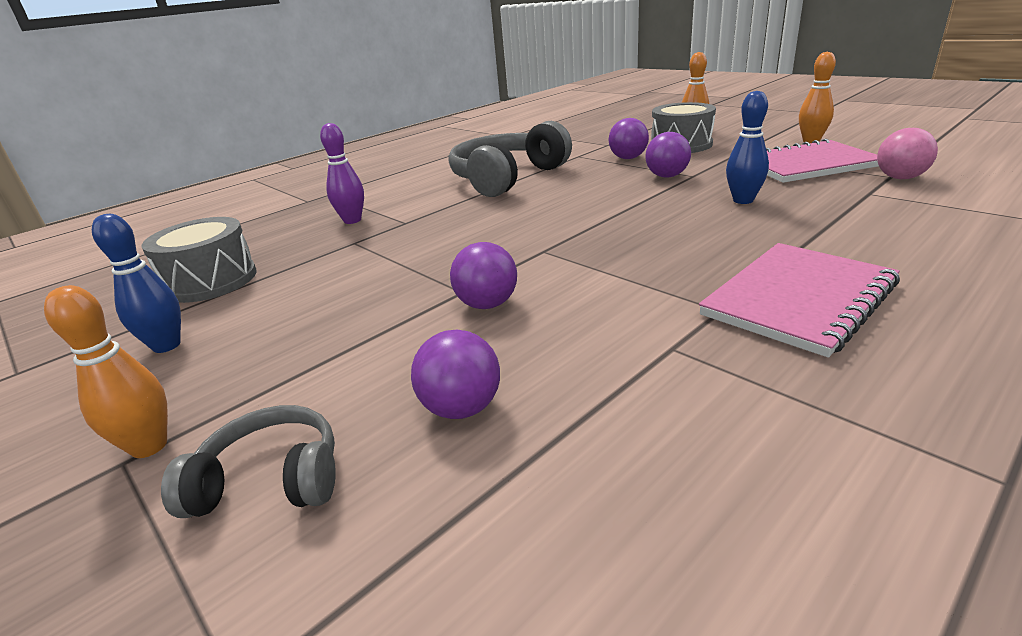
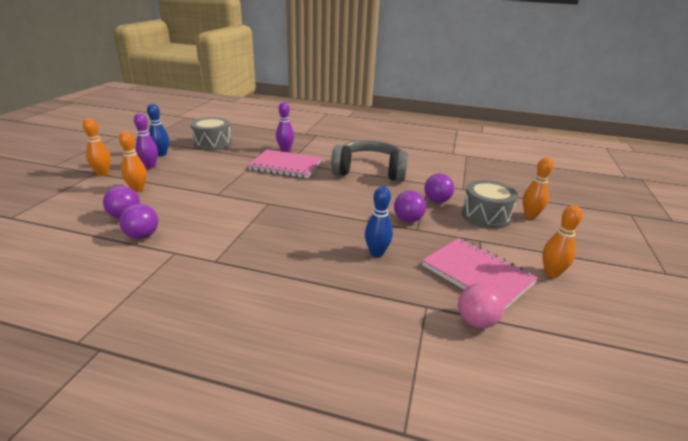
camera: 55 degrees right, 0 degrees up
(216, 364) = (150, 166): none -> purple bowling pin
(270, 480) = (86, 196): grey headphones -> none
(329, 386) = (138, 189): none -> orange bowling pin
(487, 304) = (205, 202): purple ball -> purple ball (142, 236)
(799, 299) = (231, 283): pink notebook -> pink notebook (286, 166)

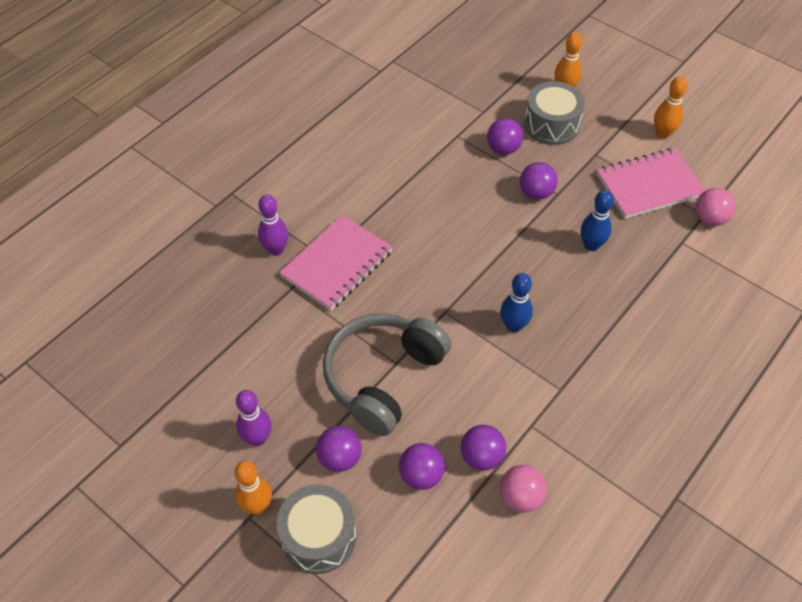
camera: 65 degrees left, 25 degrees up
(104, 258) = (520, 497): none -> pink ball
(138, 189) = (340, 458): orange bowling pin -> purple ball
(161, 154) = (211, 419): blue bowling pin -> blue bowling pin (513, 326)
(212, 143) = (197, 340): grey drum -> grey drum (319, 537)
(369, 171) = (397, 178): grey headphones -> grey headphones (383, 377)

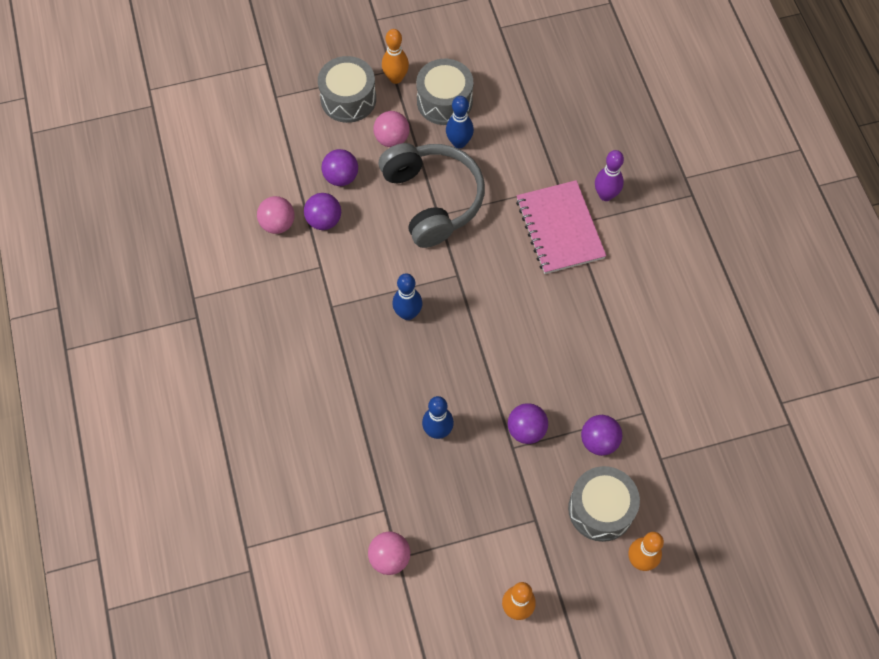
camera: 125 degrees right, 10 degrees up
(257, 438) = (444, 101): purple bowling pin -> grey drum
(300, 394) = (459, 142): none -> blue bowling pin
(340, 458) = (392, 139): purple ball -> pink ball
(649, 185) = (464, 537): pink notebook -> none

